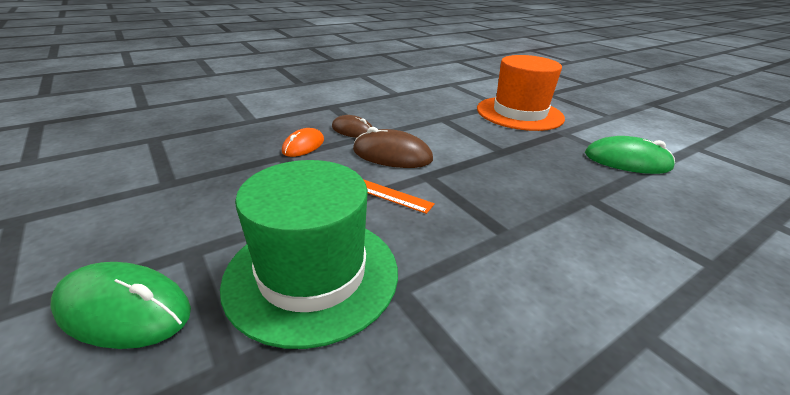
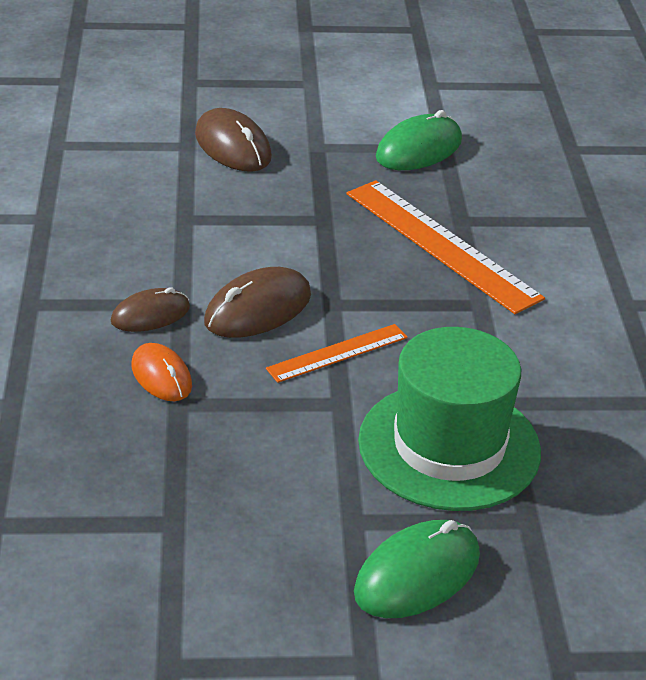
camera: 60 degrees left, 5 degrees up
(519, 113) = (233, 146): orange hat -> brown mouse
(547, 197) = (440, 245): none -> orange ruler

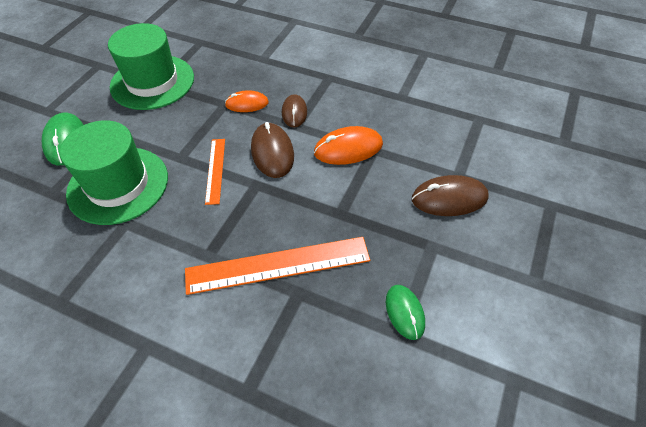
camera: 120 degrees right, 15 degrees up
(175, 535) = (152, 82): none -> green hat
(198, 240) = (348, 148): none -> orange mouse
(419, 149) = (404, 312): green mouse -> green mouse, size x0.66

